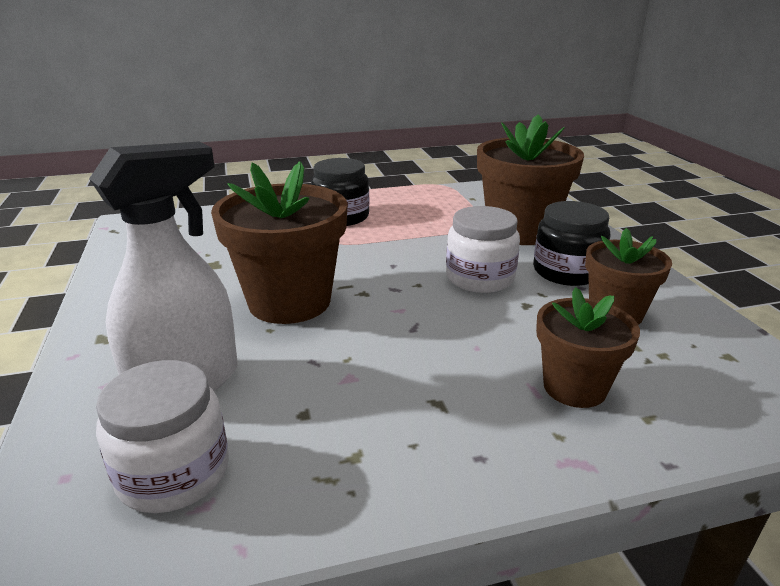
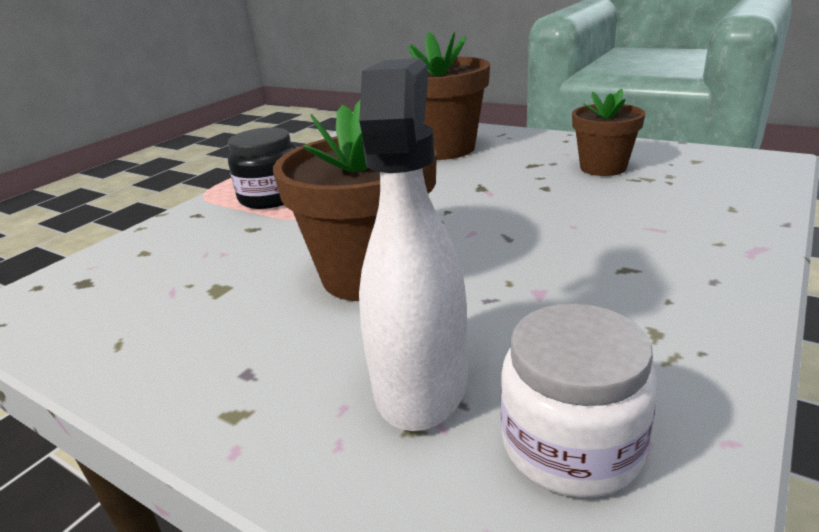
camera: 40 degrees left, 0 degrees up
(480, 278) = (481, 187): white jar -> none
(566, 271) = (526, 158): black jar -> none
(574, 387) = (670, 215): brown flower pot -> none

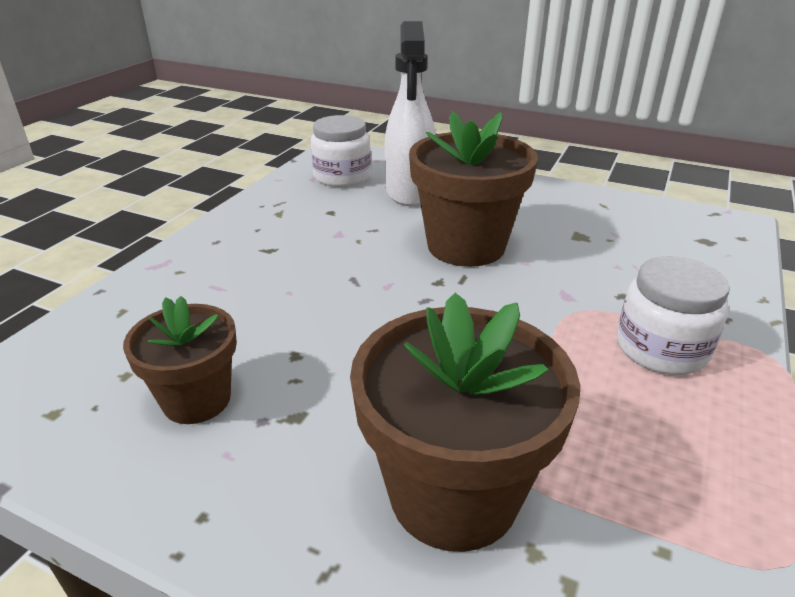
camera: 170 degrees right, 5 degrees up
(271, 197) = (661, 349): black jar -> white jar

